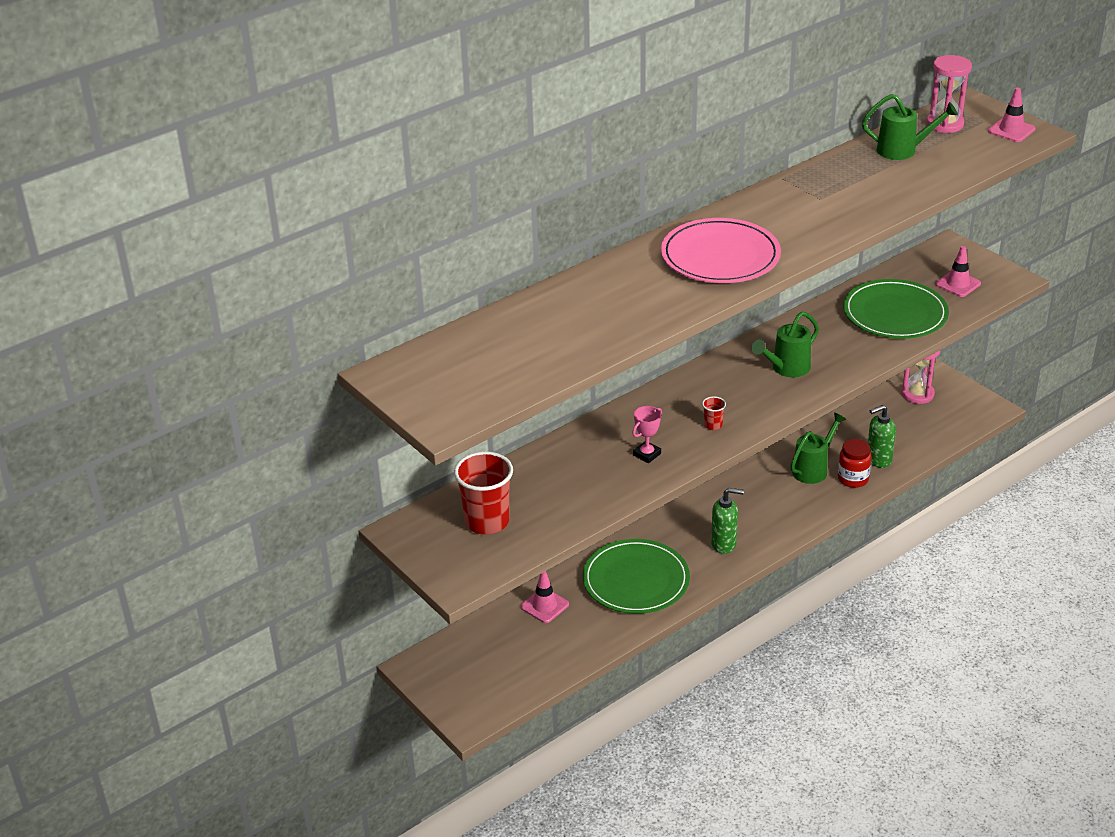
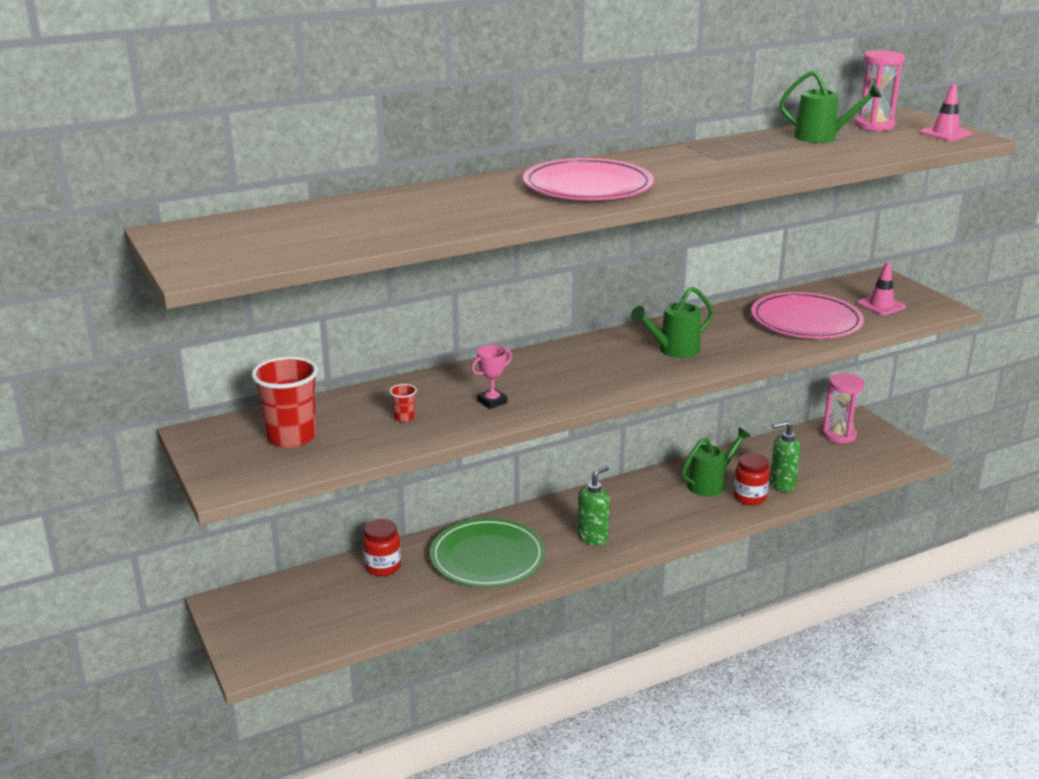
camera: 10 degrees right, 10 degrees down
(544, 606) = (383, 567): pink traffic cone -> red jar
(713, 425) = (574, 386): red cup -> red cup (404, 418)
(724, 544) = (593, 537): green soap dispenser -> green soap dispenser turned 60 degrees counterclockwise
(895, 313) = (806, 321): green plate -> pink plate

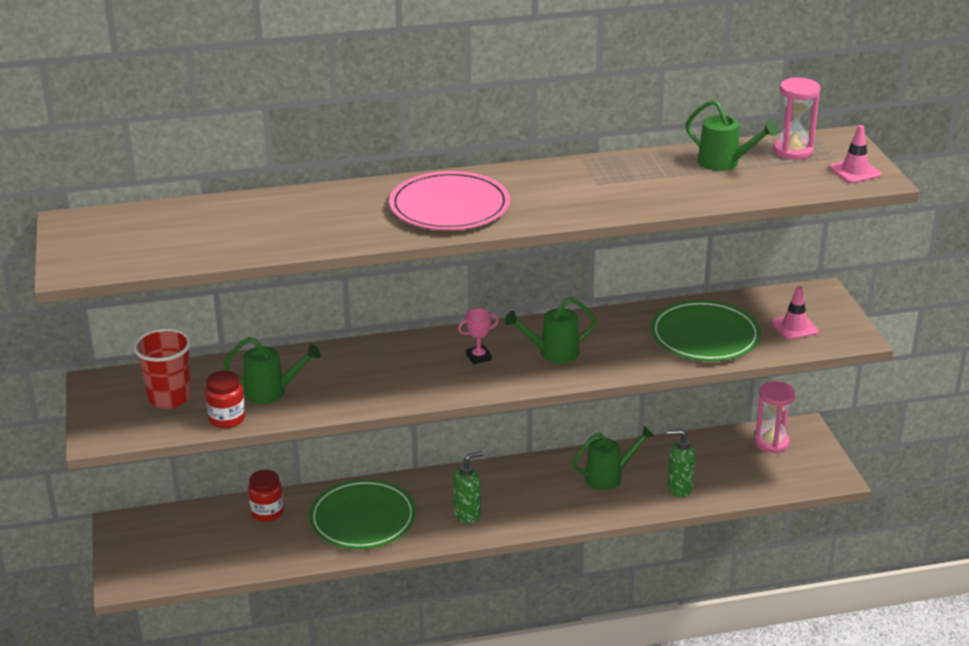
camera: 15 degrees right, 5 degrees up
(404, 418) = (271, 392): red cup -> green watering can
(492, 402) = (355, 386): pink trophy -> pink trophy (478, 357)
(749, 497) = (639, 497): red jar -> red jar (227, 419)
(806, 321) = (704, 335): pink plate -> green plate

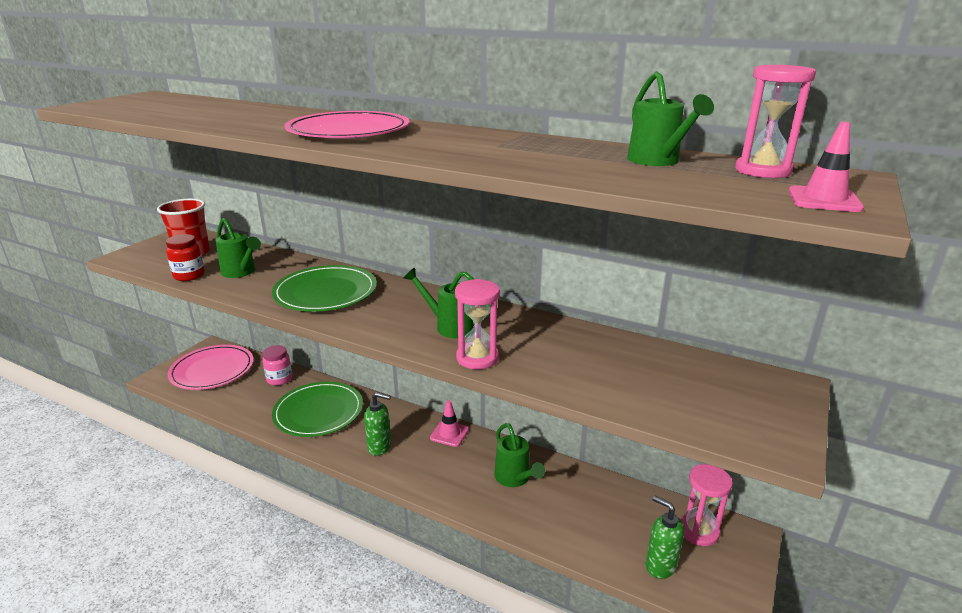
camera: 40 degrees right, 5 degrees down
(173, 543) = (212, 370): none -> pink plate
(267, 512) = (279, 379): red jar -> pink jar
(478, 357) = (394, 306): pink trophy -> none
(609, 477) = (514, 478): green watering can -> green watering can turned 45 degrees clockwise
(612, 368) = (477, 358): none -> pink hourglass
(679, 488) = (560, 523): green soap dispenser -> green soap dispenser (660, 566)
(704, 335) = (604, 370): green plate -> green plate (325, 292)
(794, 327) = (714, 404): pink traffic cone -> pink traffic cone (449, 433)

